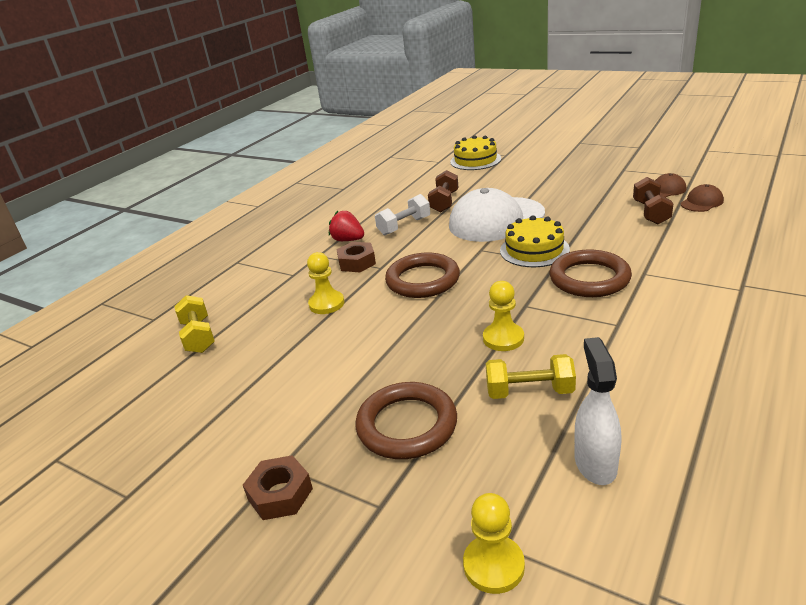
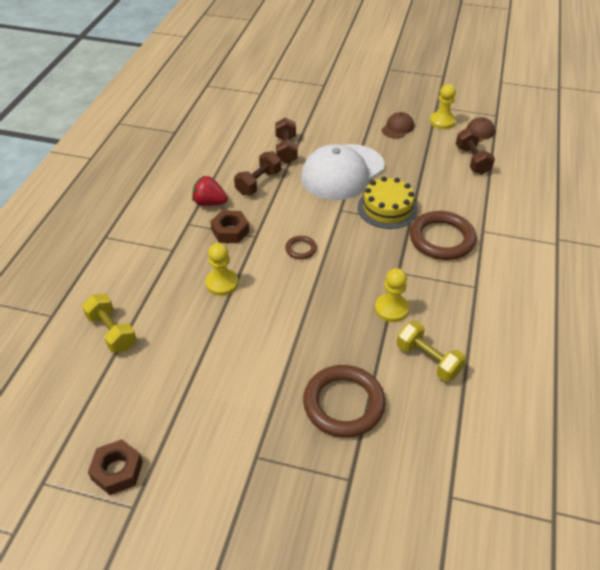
camera: 20 degrees left, 15 degrees up
(280, 494) = (267, 482): brown nut -> brown nut (117, 471)
(404, 226) = (258, 183): white dumbbell -> brown dumbbell
(423, 280) = (301, 249): brown ring -> brown ring, size x0.47
(475, 160) = (297, 92): yellow cake -> none
(493, 565) = (447, 511): yellow pawn -> yellow pawn (442, 121)
(529, 392) = (428, 360): yellow dumbbell -> yellow dumbbell turned 60 degrees clockwise
(595, 463) = (492, 418): white spray bottle -> none
(701, 202) = (510, 147): brown cap -> brown cap (397, 128)

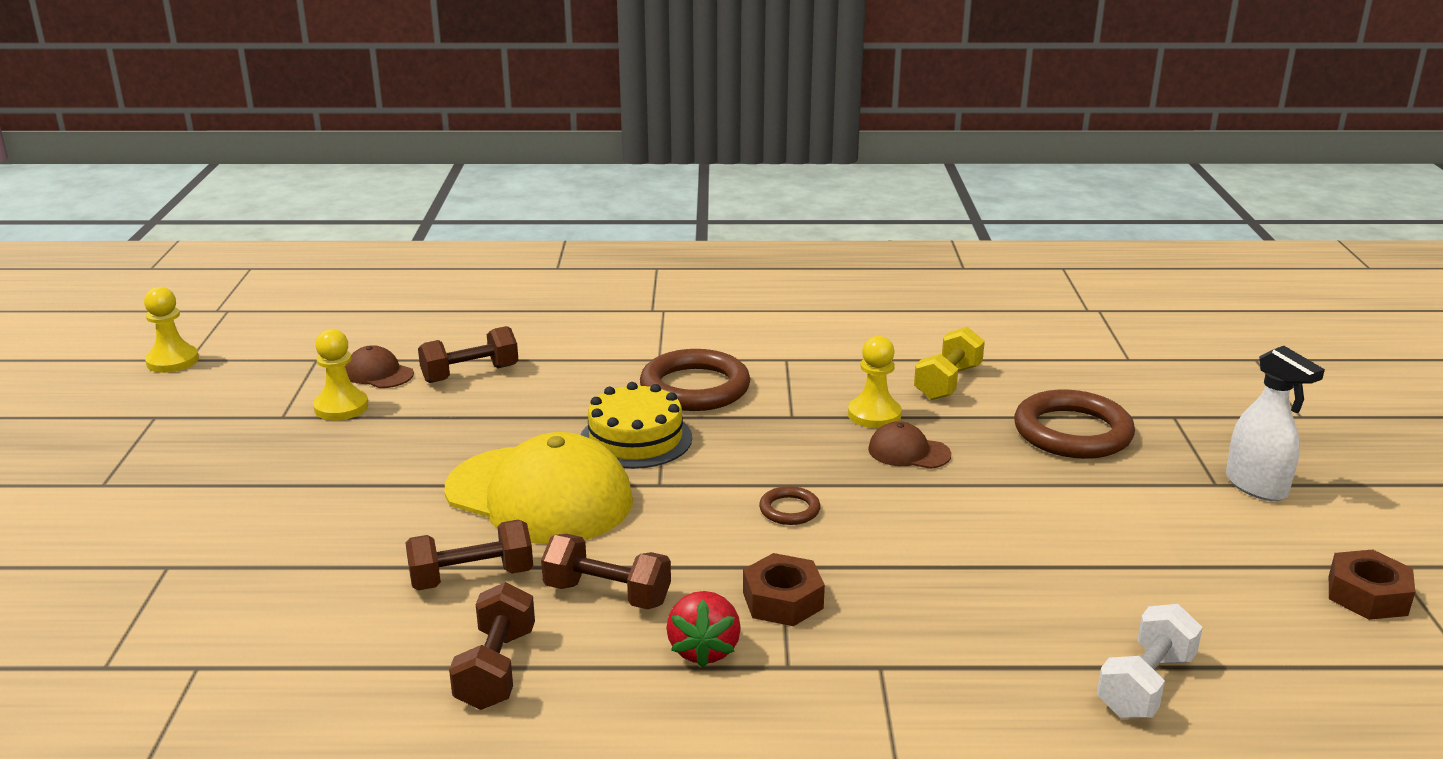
camera: 105 degrees left, 20 degrees down
(112, 332) = (1145, 685): yellow dumbbell -> white dumbbell
(222, 283) = (930, 580): yellow pawn -> yellow pawn (172, 361)
(226, 152) = (496, 669): none -> brown dumbbell
(244, 479) = (1256, 487): none -> white spray bottle
(342, 172) = (539, 496): white cap -> yellow cap
(397, 128) = (367, 451): brown cap -> brown cap (908, 452)

